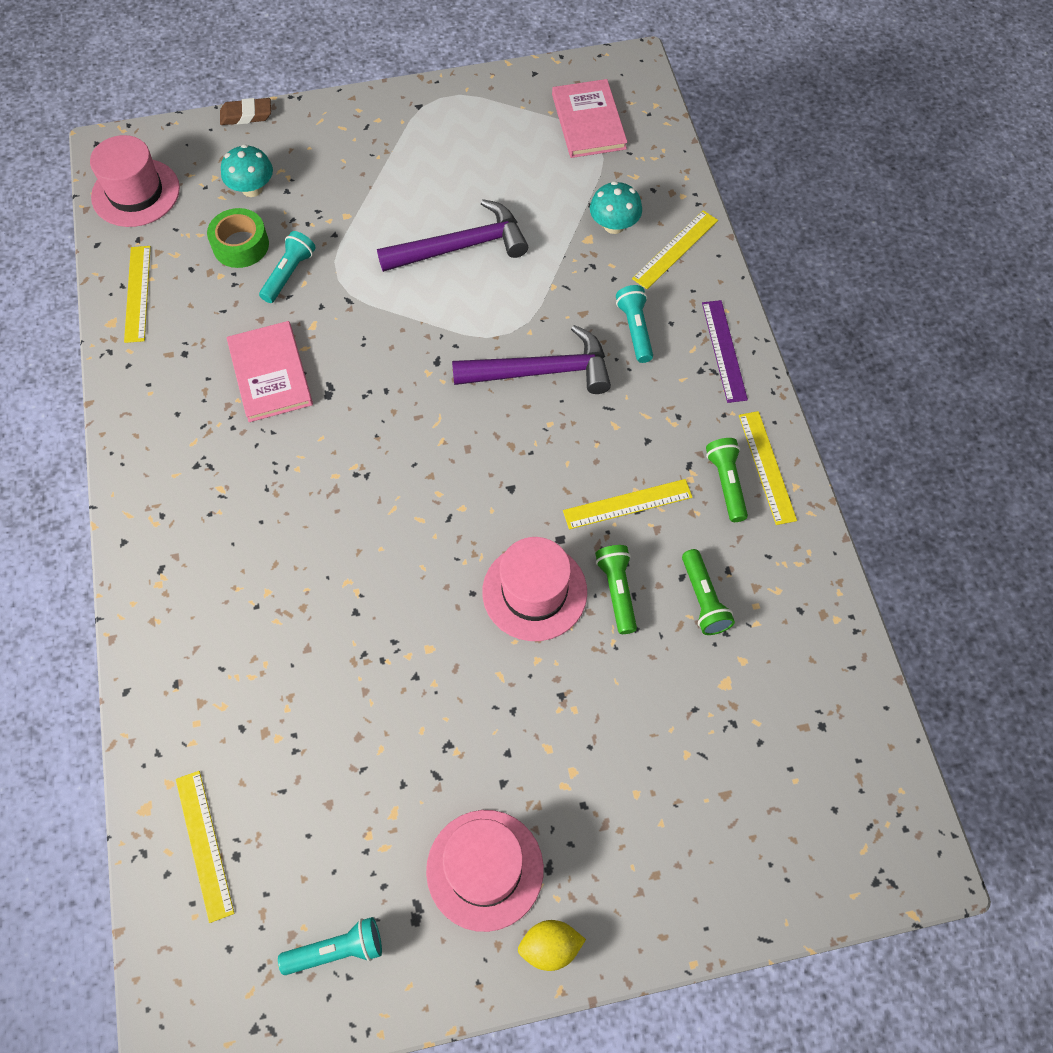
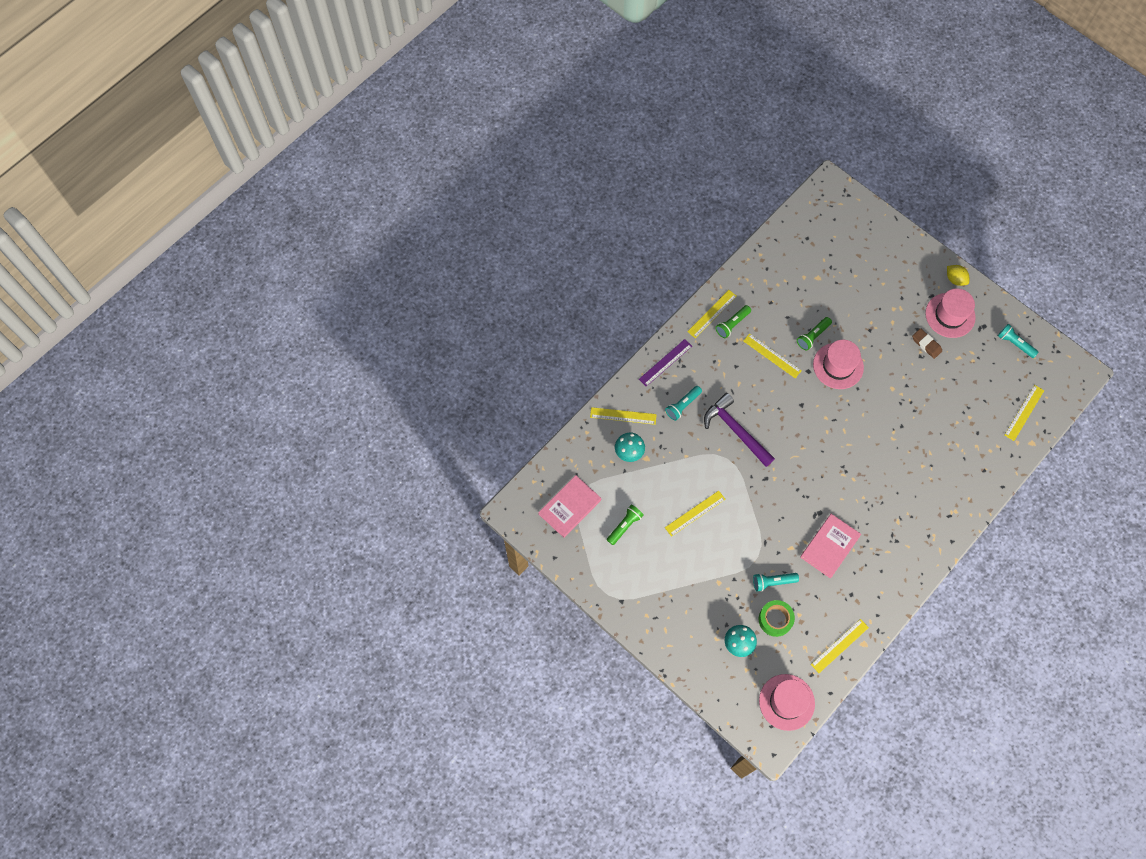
camera: 125 degrees left, 5 degrees up
(246, 115) = (695, 688): brown eraser -> brown eraser (926, 344)
(461, 246) = (695, 513): purple hammer -> yellow ruler
(703, 599) = (790, 304): green flashlight -> green flashlight (624, 526)

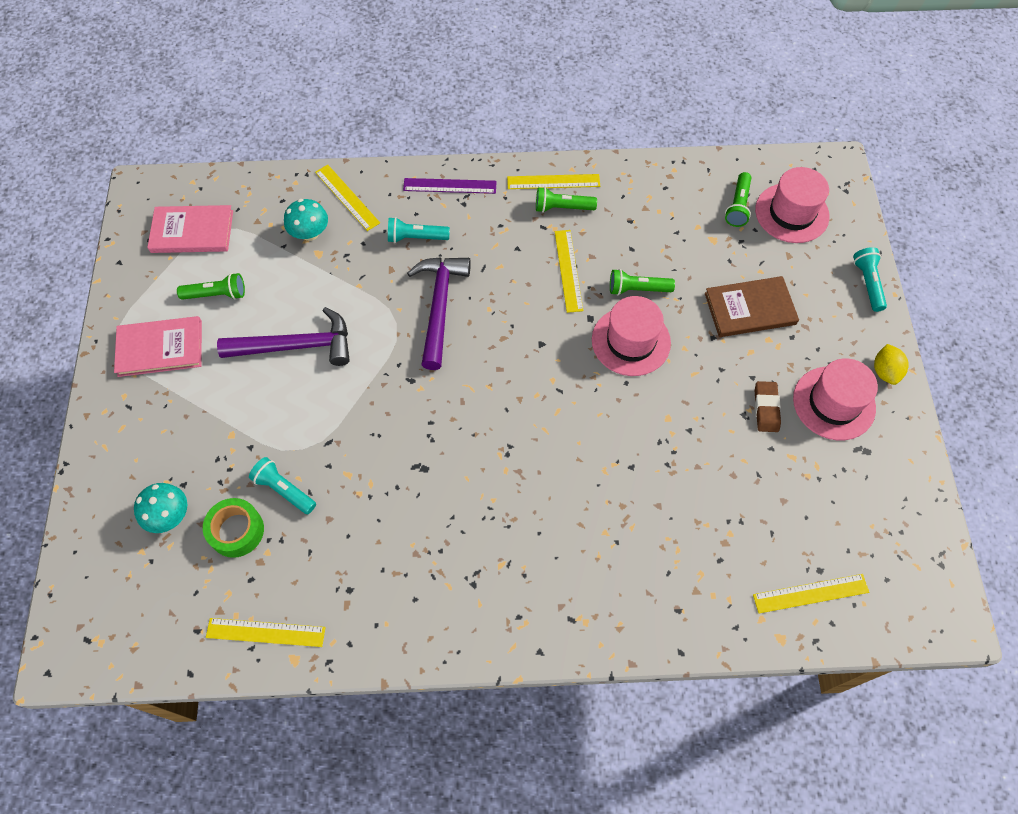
camera: 45 degrees right, 5 degrees down
(695, 513) = (297, 346): yellow ruler -> purple hammer
(786, 702) = (134, 631): pink hat -> pink hat (792, 213)
(810, 248) = (738, 206): none -> green flashlight
(830, 546) = (391, 514): pink book -> pink book (160, 348)
(870, 300) = (750, 309): none -> brown book
(1014, 343) = (887, 504): turquoise flashlight -> turquoise flashlight (867, 283)

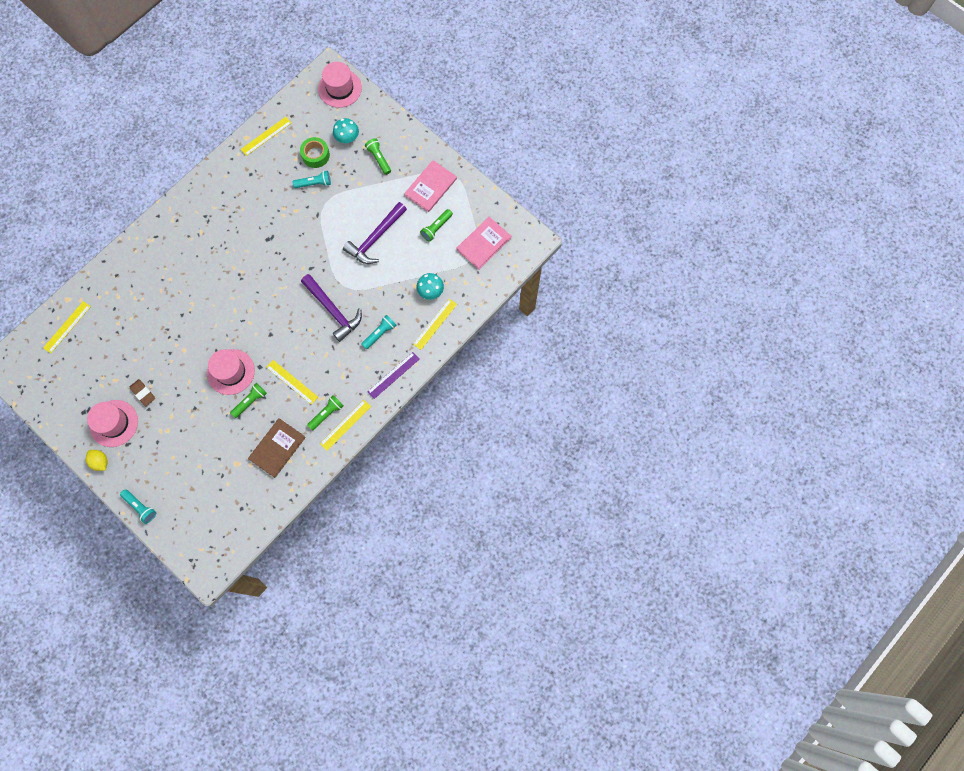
camera: 135 degrees right, 10 degrees up
(347, 197) = (435, 324): yellow ruler -> yellow ruler turned 60 degrees counterclockwise
(738, 206) = (240, 496): green flashlight -> green flashlight (379, 159)
(750, 309) = (188, 439): brown book -> brown book (277, 448)
(792, 213) = (209, 517): pink hat -> pink hat (340, 88)

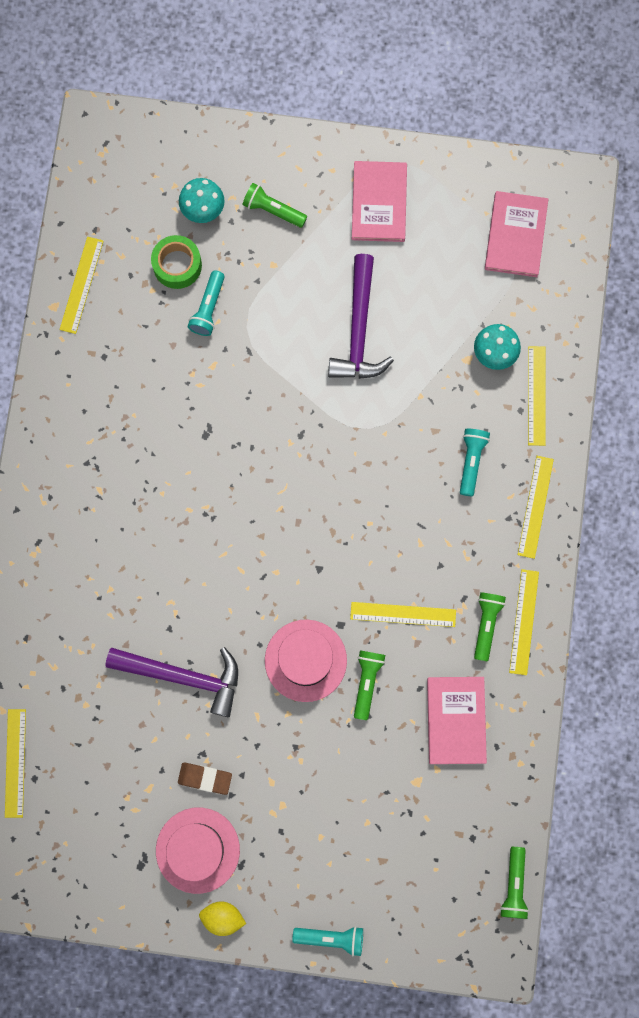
camera: 35 degrees left, 5 degrees up
(277, 448) = (456, 720): brown book -> pink book
(314, 183) = (208, 308): turquoise flashlight -> turquoise flashlight turned 150 degrees clockwise
(333, 311) = (381, 474): purple hammer -> purple hammer (183, 676)
(340, 88) = (133, 142): pink hat -> none
(393, 375) = (535, 506): purple ruler -> yellow ruler
(436, 228) = (433, 257): green flashlight -> green flashlight (514, 885)

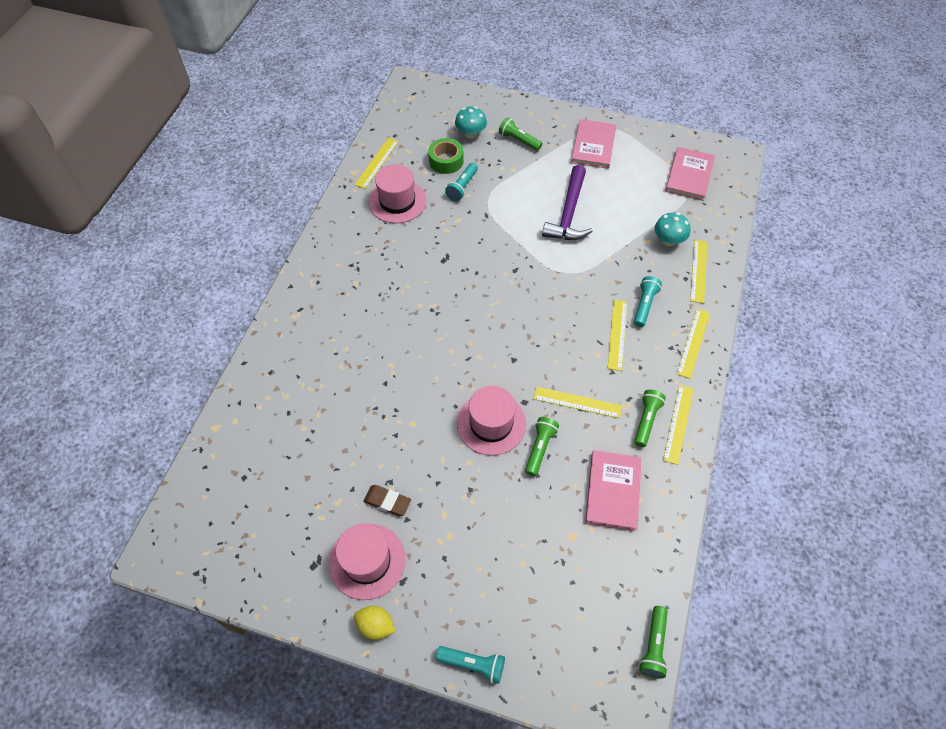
camera: 10 degrees right, 20 degrees down
(15, 763) = (232, 462): yellow ruler -> yellow ruler (617, 334)
(124, 348) = (397, 201): none -> pink hat
(183, 676) = (388, 419): purple hammer -> none

